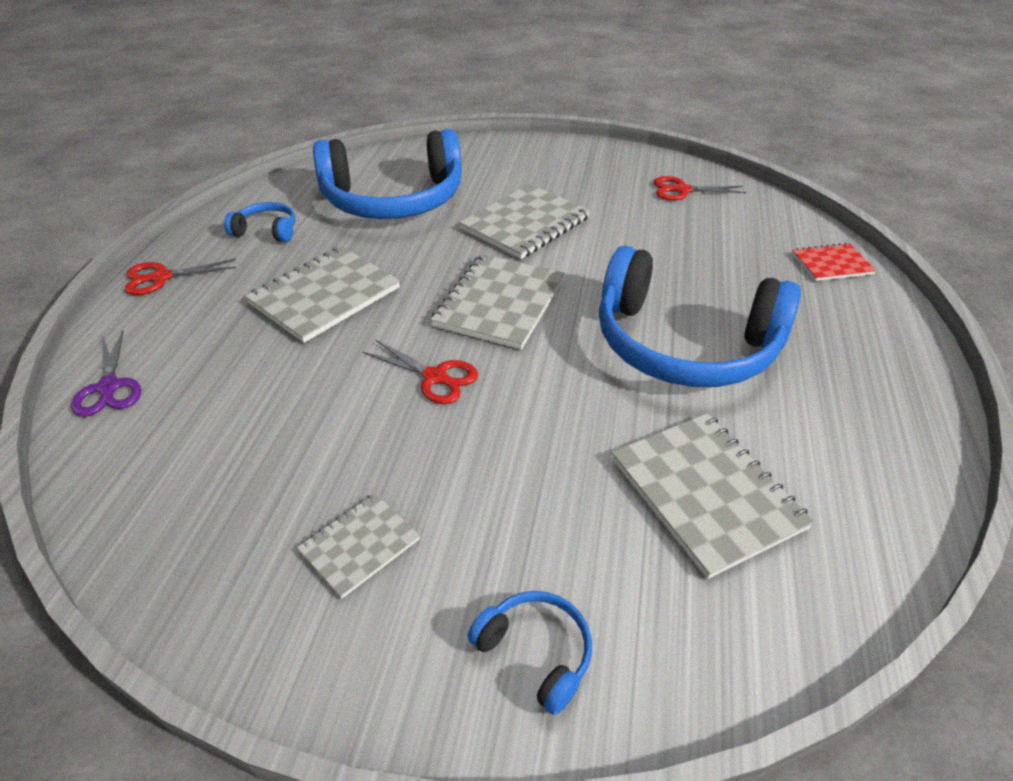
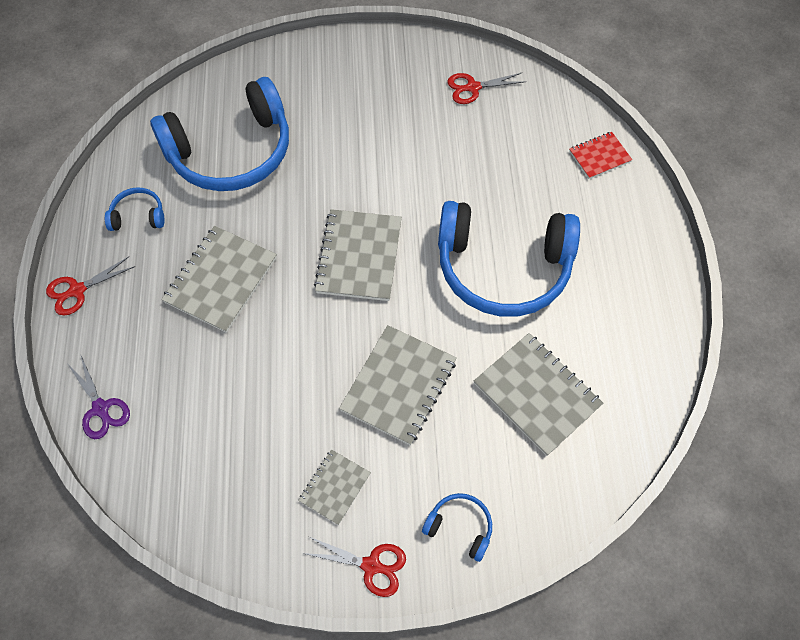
camera: 15 degrees left, 20 degrees up
(435, 377) = (335, 341): red scissors -> red scissors (372, 565)
(525, 224) = (353, 159): grey notebook -> grey notebook (399, 385)

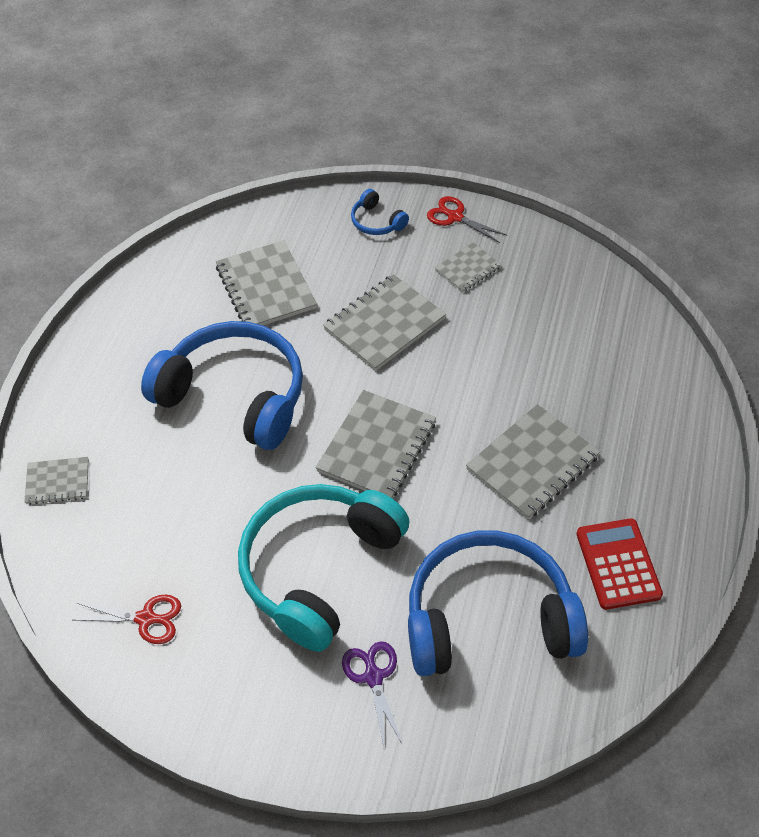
camera: 160 degrees left, 10 degrees down
(77, 291) = (694, 495): red scissors -> none
(101, 409) = (669, 376): purple scissors -> purple scissors (373, 676)
(138, 215) = (618, 564): blue headphones -> red calculator
(367, 150) = (318, 568): none -> turquoise headphones
(599, 156) = (57, 482): red notebook -> grey notebook

